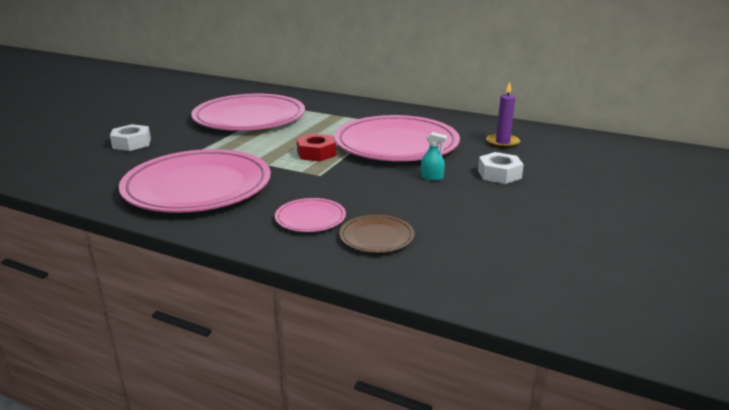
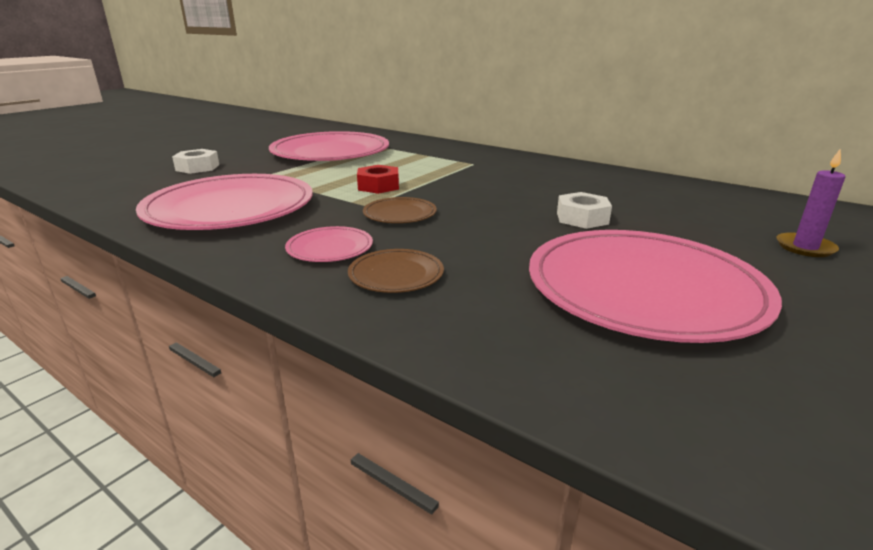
camera: 10 degrees right, 0 degrees up
(350, 181) = (400, 214): none -> brown plate
(396, 144) = (472, 182): pink plate -> pink plate (643, 289)
(432, 177) = (498, 216): turquoise spray bottle -> none
(502, 143) = (598, 187): purple candle -> purple candle (805, 247)

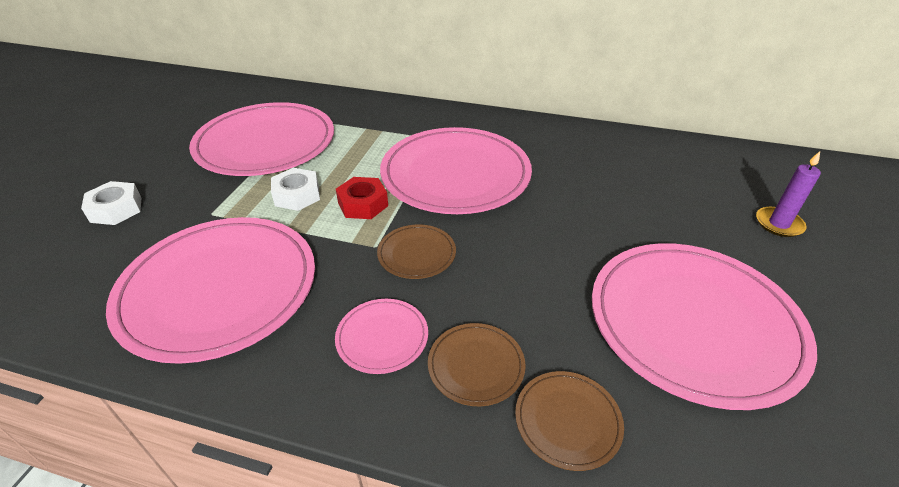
camera: 20 degrees left, 15 degrees up
(454, 318) = (567, 421): none -> brown plate
(473, 181) = (455, 174): none -> pink plate
(582, 218) = (590, 220): white nut -> white nut (297, 195)

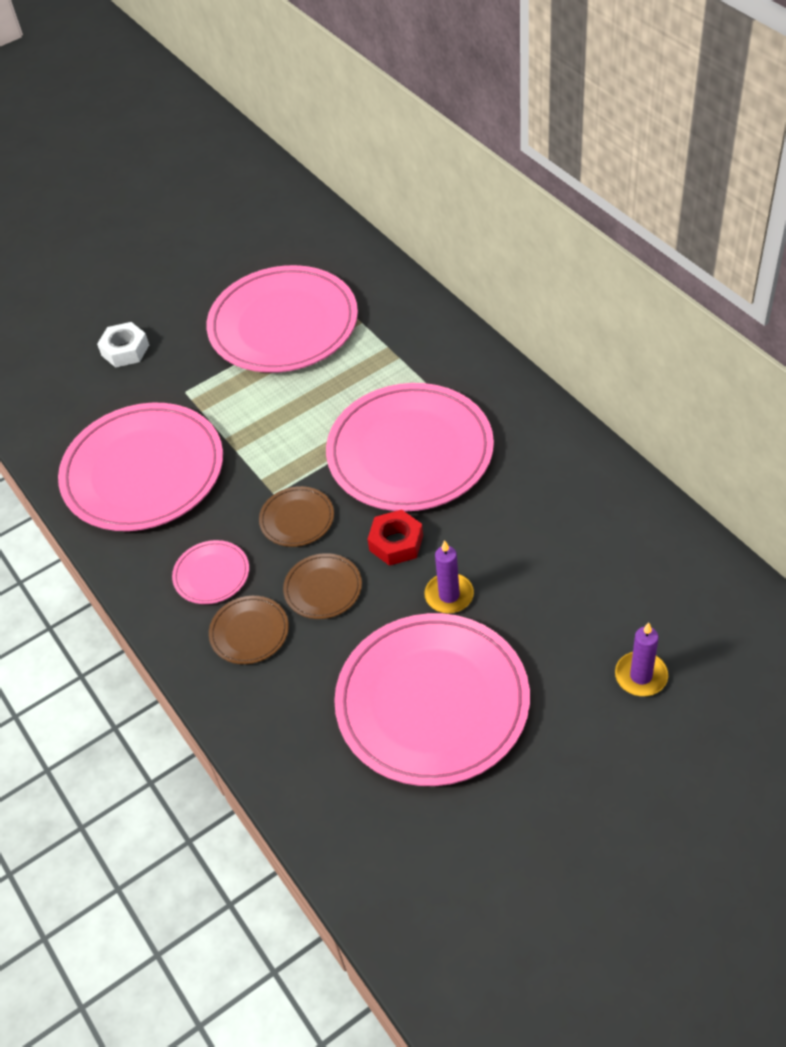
camera: 45 degrees right, 10 degrees up
(297, 195) = (260, 405): white nut -> none
(363, 204) = (302, 444): red nut -> red nut (396, 543)
(567, 421) = (266, 702): brown plate -> brown plate (323, 588)
(599, 243) = (449, 595): none -> purple candle

